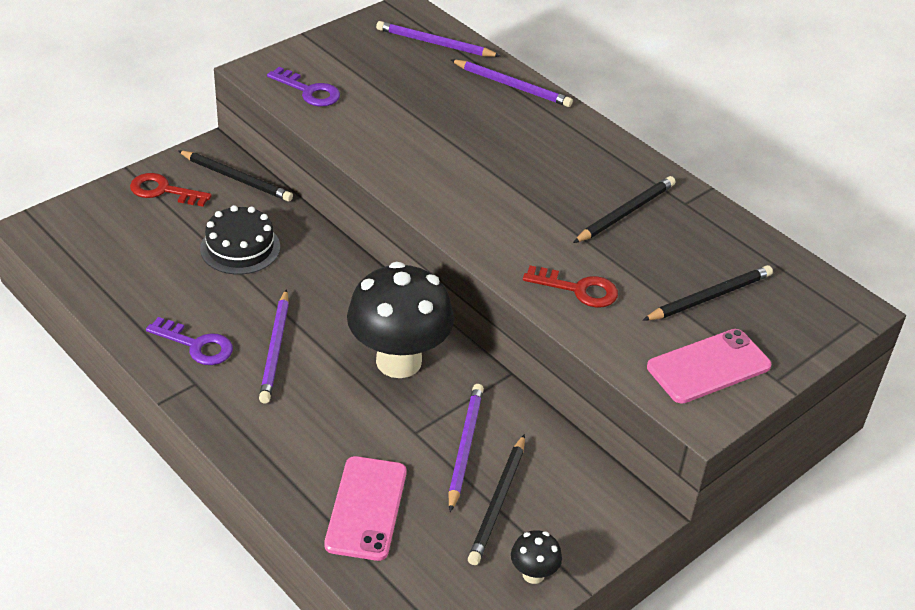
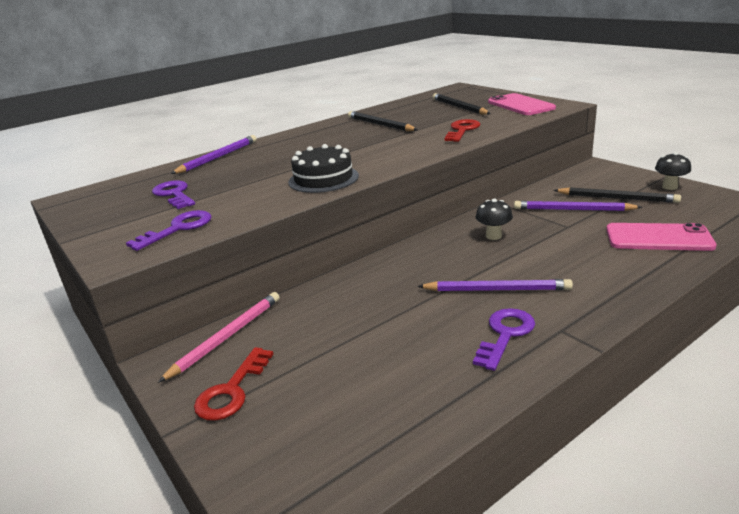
camera: 80 degrees left, 15 degrees down
(236, 178) = (226, 337): black pencil -> pink pencil
(240, 248) = (348, 323): black cake -> black cake (323, 179)
(398, 74) = (174, 194): none -> purple key
(398, 361) = (493, 236): black mushroom -> black mushroom, size x0.43
(435, 43) = (135, 184): purple pencil -> none

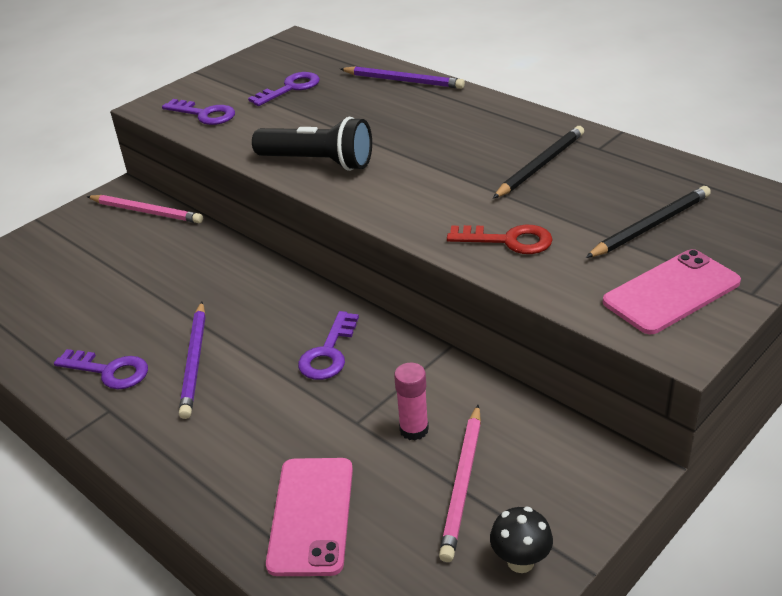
camera: 80 degrees right, 10 degrees up
(232, 390) = (73, 233): red key -> none
(323, 179) = (318, 162): black cake -> black flashlight
(493, 236) = (328, 353): black mushroom -> purple key
(573, 210) = (414, 429): purple pencil -> pink glue stick
(617, 198) = (463, 484): black pencil -> pink pencil

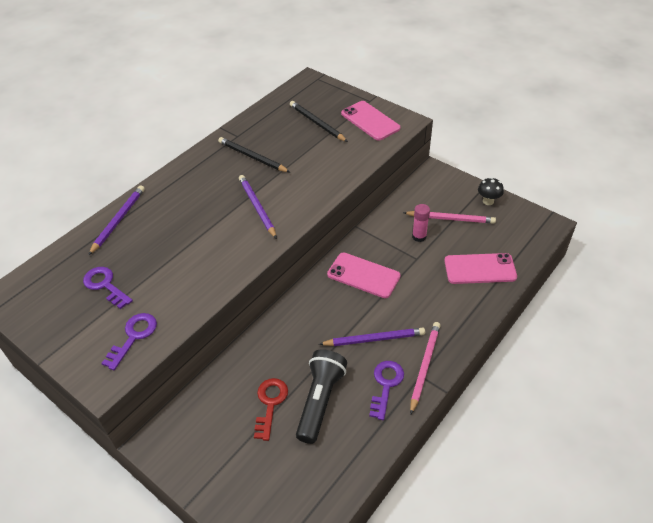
camera: 95 degrees left, 10 degrees up
(146, 211) = (191, 412): pink pencil -> pink pencil (424, 366)
(318, 162) = (229, 255): black flashlight -> black flashlight (320, 401)
(328, 353) = (363, 275): purple key -> pink phone
(413, 177) = (257, 207): none -> purple pencil
(508, 240) = (327, 169): red key -> red key (270, 404)

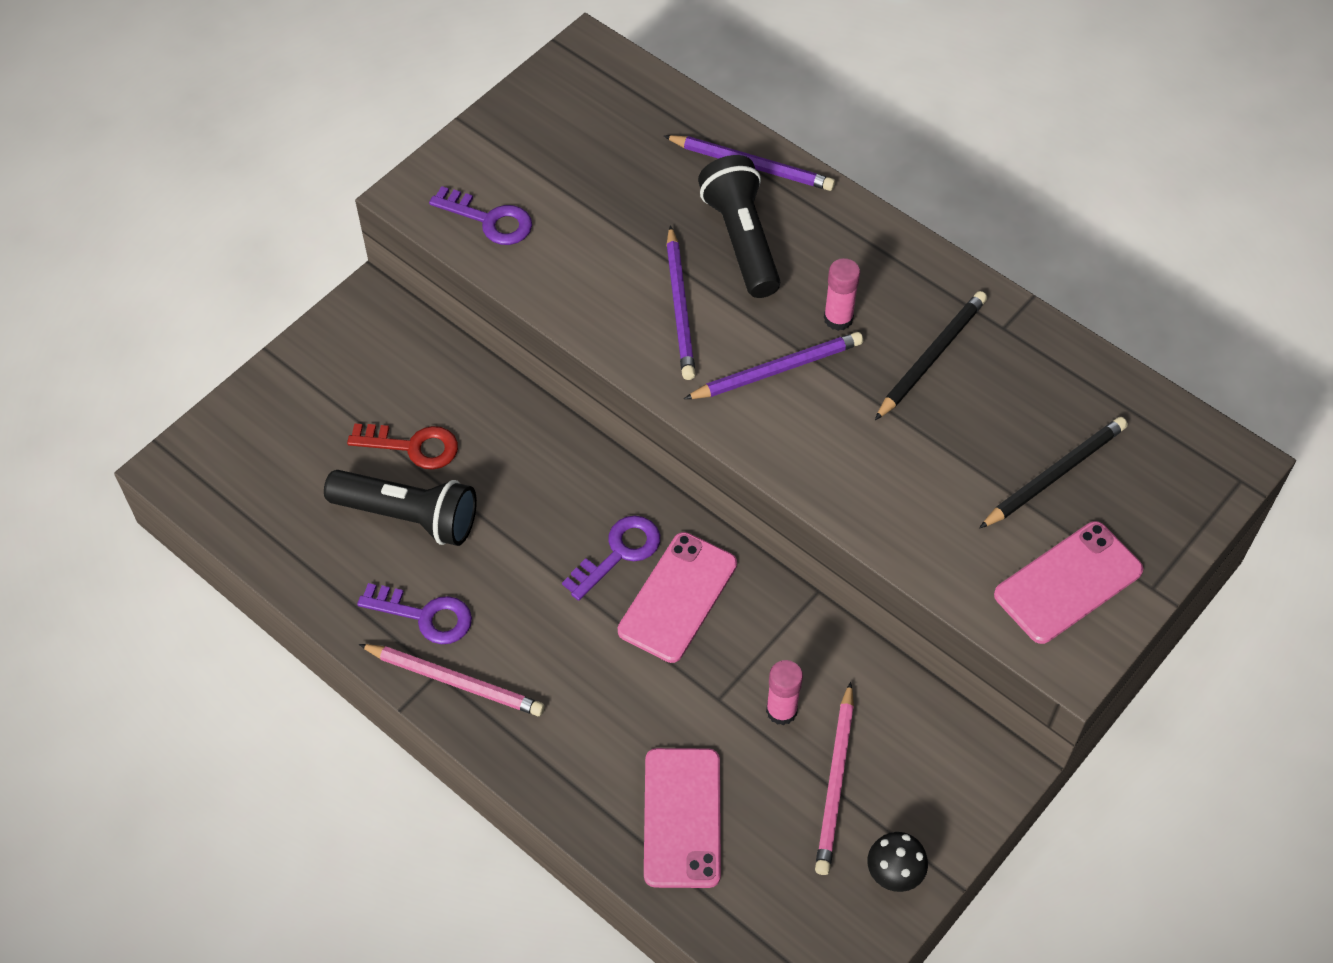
camera: 90 degrees right, 10 degrees up
(105, 285) = (599, 170): purple key -> purple key (619, 553)
(170, 223) = (741, 240): none -> black flashlight
(227, 187) = (838, 318): none -> pink glue stick
(374, 339) = (523, 605): purple pencil -> purple pencil (680, 307)

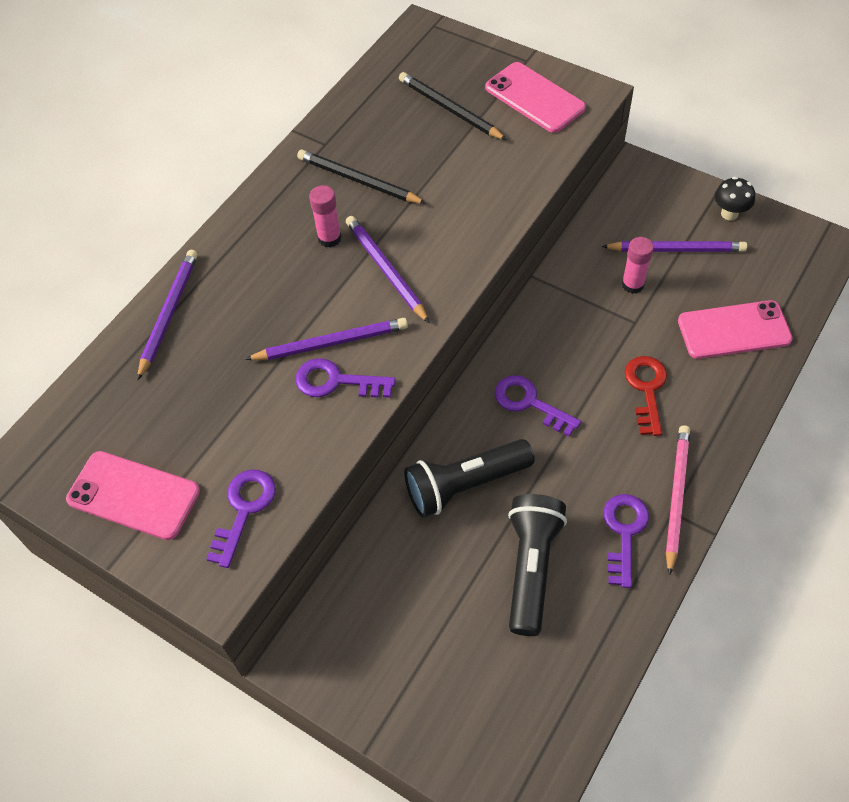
camera: 95 degrees left, 0 degrees up
(413, 446) = (458, 581): red key -> red key (646, 389)
(626, 307) = (336, 381): none -> purple key
(678, 597) = (559, 358): pink phone -> pink phone (133, 495)
(741, 240) = (254, 310): black flashlight -> black flashlight (465, 485)
(836, 782) = (676, 249): pink pencil -> purple pencil

